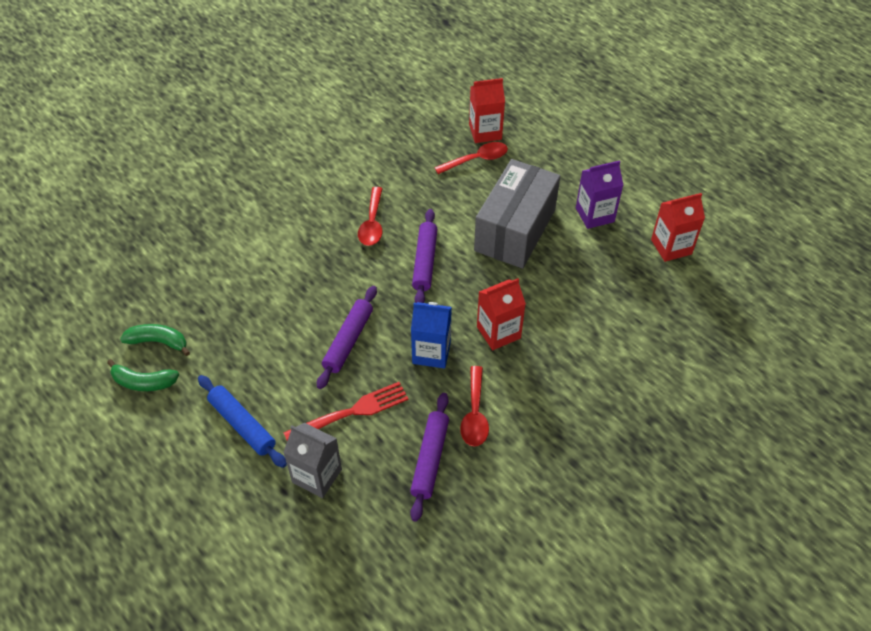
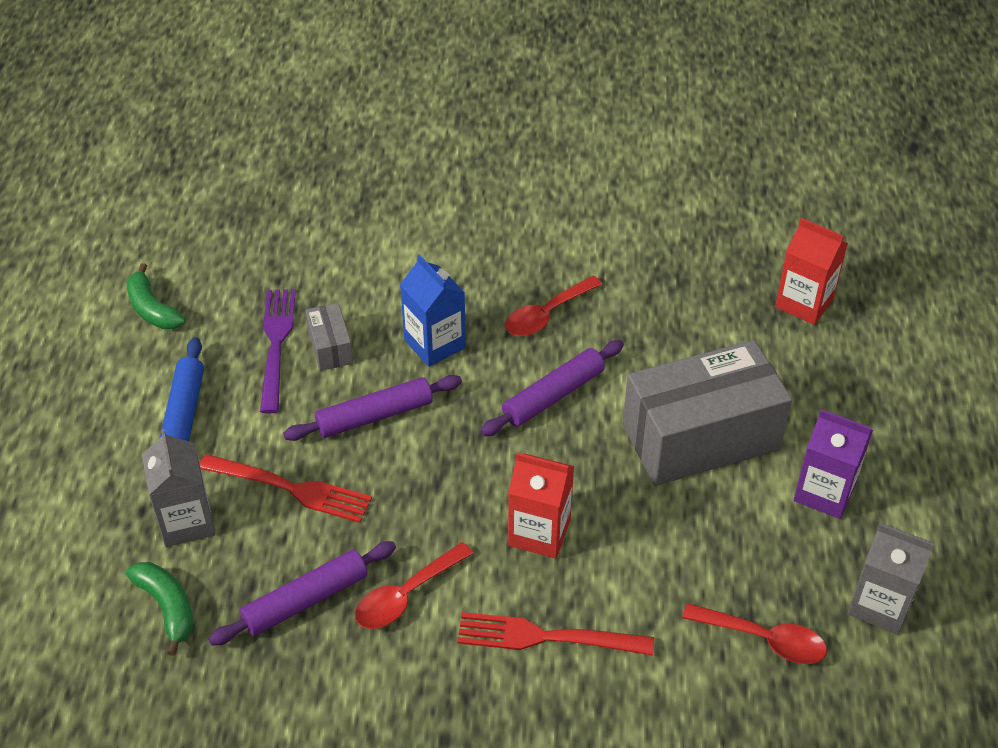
camera: 45 degrees right, 5 degrees down
(158, 342) = (208, 281): green banana -> green banana (167, 607)
(245, 345) = (276, 344): none -> purple fork
(279, 324) = (330, 347): none -> grey box
(431, 352) = (441, 495): blue carton -> blue carton (435, 344)
(476, 160) = (753, 327): red spoon -> red spoon (764, 639)
(560, 377) = (546, 637): none -> red fork
(671, 247) = (880, 604): red carton -> grey carton

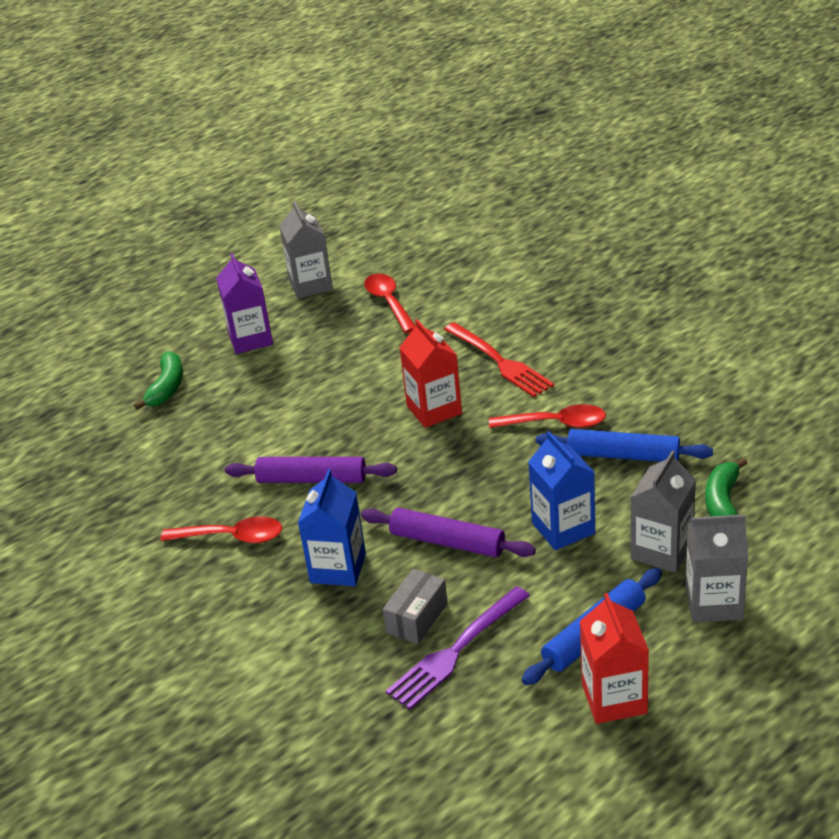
camera: 130 degrees left, 10 degrees down
(106, 501) = (713, 603): none -> grey carton
(152, 309) = (529, 765): green banana -> green banana (167, 387)
(290, 488) = (563, 528): red fork -> blue carton
(306, 600) = (623, 455): purple rolling pin -> blue rolling pin
(700, 437) = (266, 402): grey box -> none
(804, 303) = (71, 435): red carton -> red carton (614, 698)

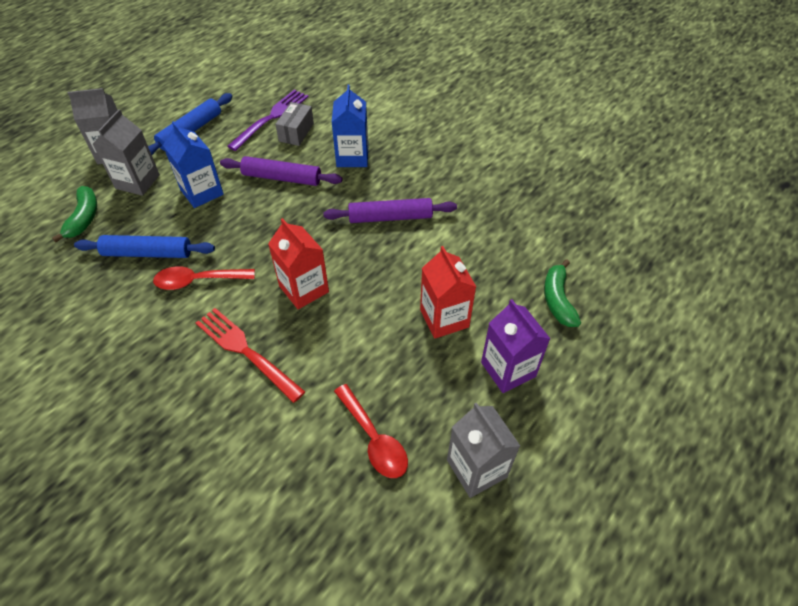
camera: 165 degrees right, 15 degrees up
(232, 537) = (432, 171): red spoon -> none
(614, 698) = (184, 103): red carton -> red carton (444, 318)

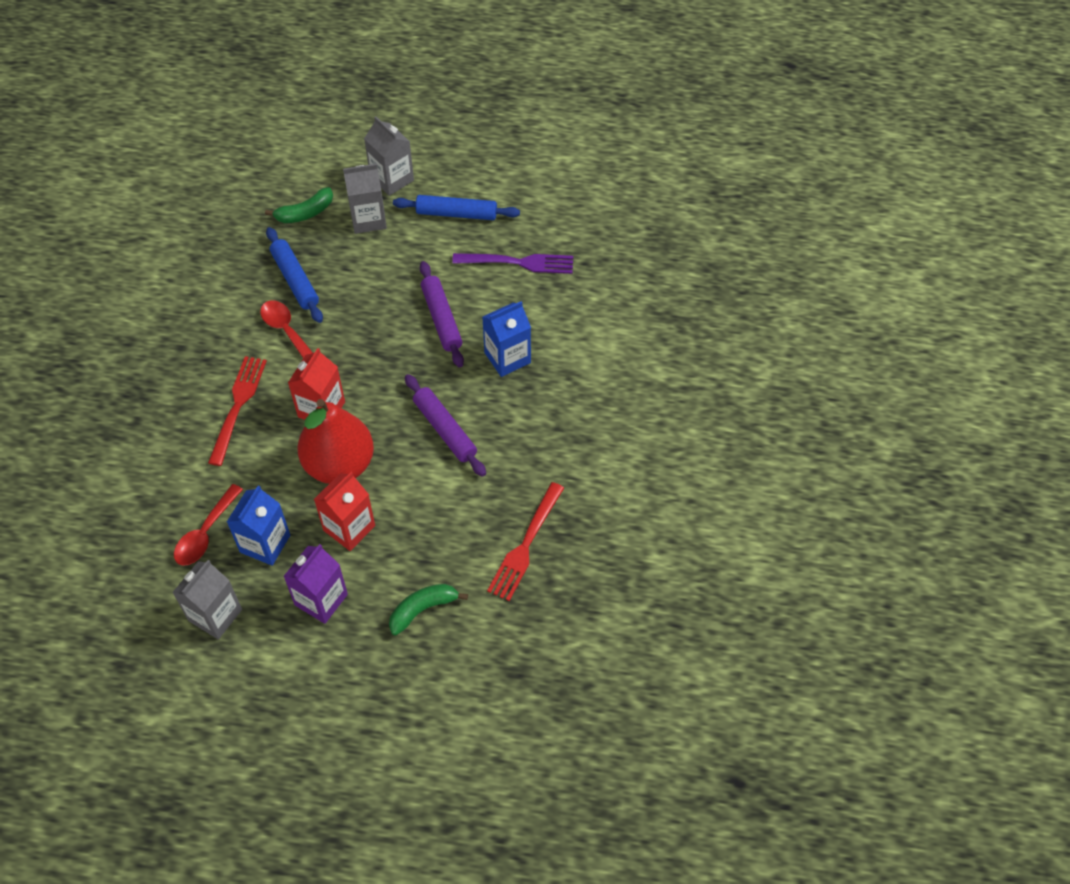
camera: 60 degrees right, 5 degrees up
(202, 192) = (385, 272): blue carton -> blue carton (265, 543)
(296, 132) = (511, 294): grey box -> none
(372, 299) = (339, 464): none -> red pear
(532, 213) = (525, 545): none -> red fork

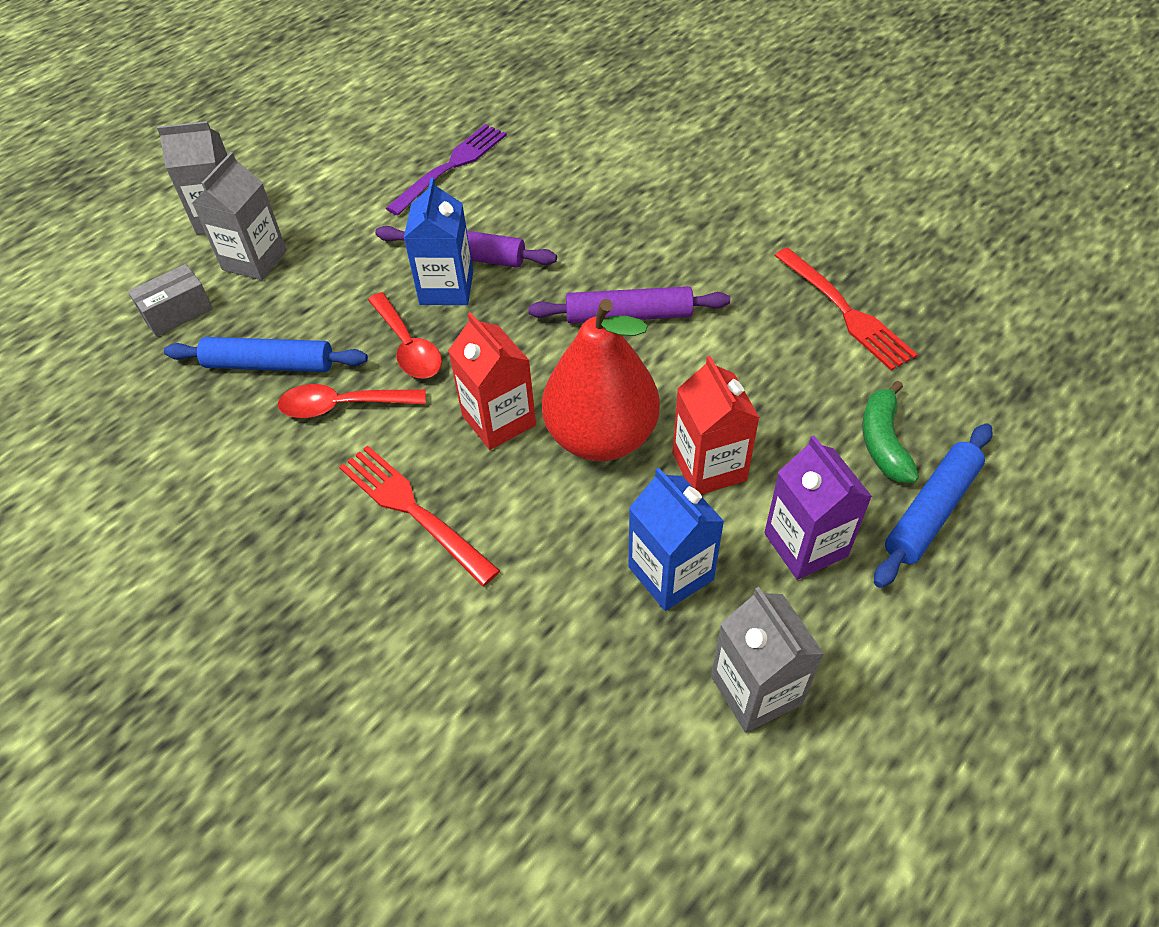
camera: 55 degrees left, 5 degrees down
(205, 533) = (602, 642): red spoon -> red spoon (408, 346)
(305, 213) = (177, 313): green banana -> grey box
(456, 213) = (332, 186): blue rolling pin -> blue rolling pin (931, 510)
(507, 358) = (572, 225): blue carton -> blue carton (446, 288)

